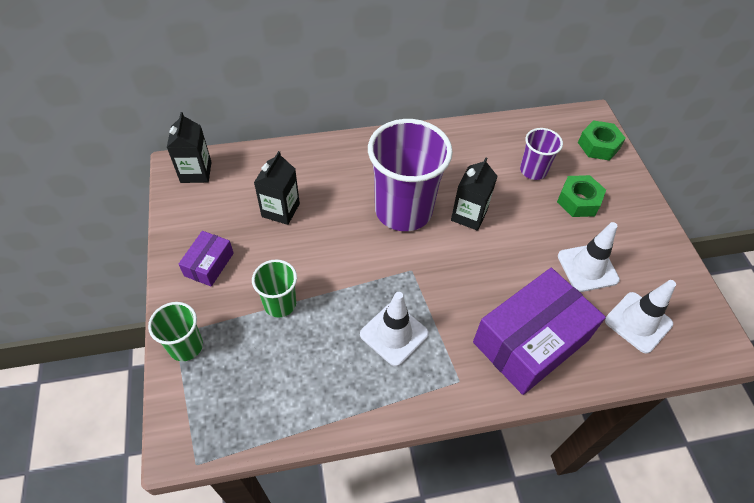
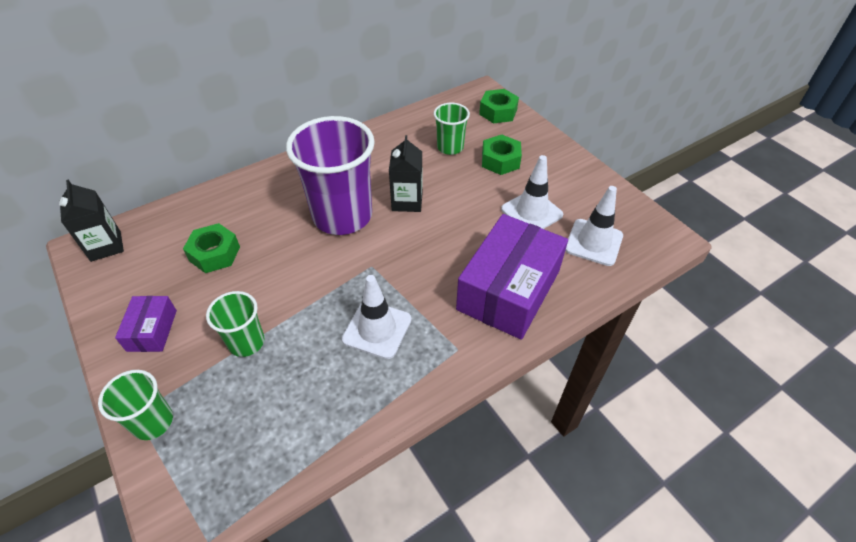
camera: 20 degrees left, 5 degrees down
(280, 210) = (215, 254): black carton -> green nut
(533, 170) = (450, 147): purple cup -> green cup

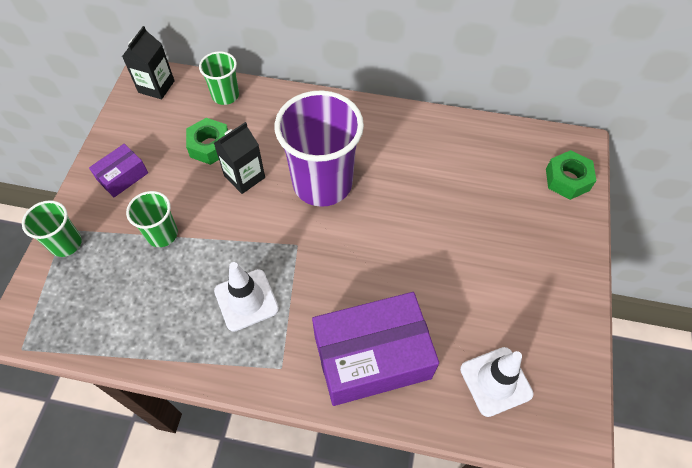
camera: 45 degrees right, 10 degrees up
(407, 201) = (384, 209): black carton -> black carton (244, 177)
(450, 147) = (478, 184): green cup -> green cup (225, 95)
(500, 160) = (508, 232): green nut -> none
(531, 212) = (475, 305): white traffic cone -> none

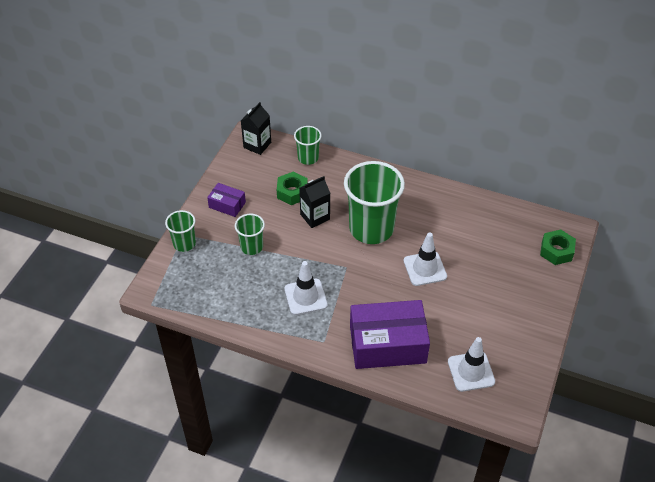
camera: 10 degrees right, 10 degrees down
(122, 176) = (227, 205): purple box -> purple box turned 60 degrees clockwise
(322, 183) = (371, 229): purple cup -> green cup
(403, 231) = (425, 268): none -> white traffic cone

